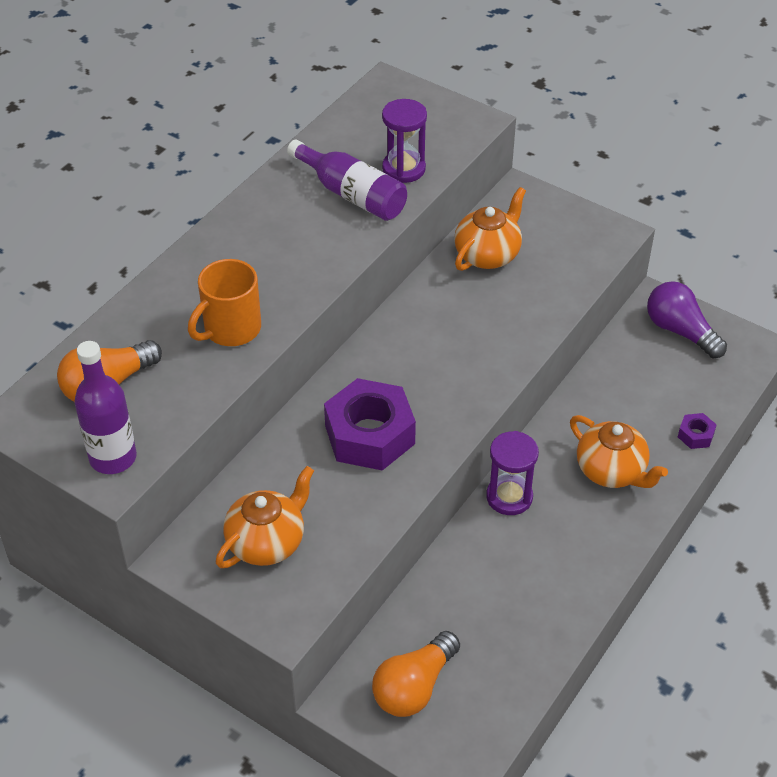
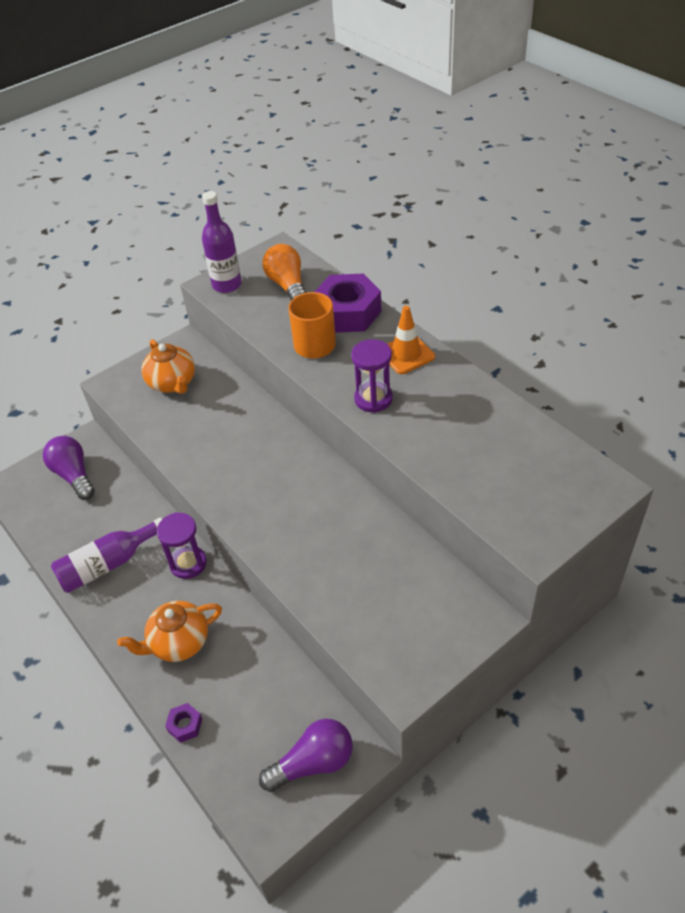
camera: 110 degrees right, 0 degrees up
(232, 243) = (406, 354): none -> orange traffic cone
(352, 194) = (444, 432): purple bottle -> purple bottle (108, 564)
(369, 435) = (234, 447): purple nut -> purple nut (348, 312)
(403, 169) = (471, 474): purple hourglass -> purple hourglass (373, 399)
(414, 687) = (74, 475): orange light bulb -> purple light bulb
(488, 254) = (402, 567): orange teapot -> none

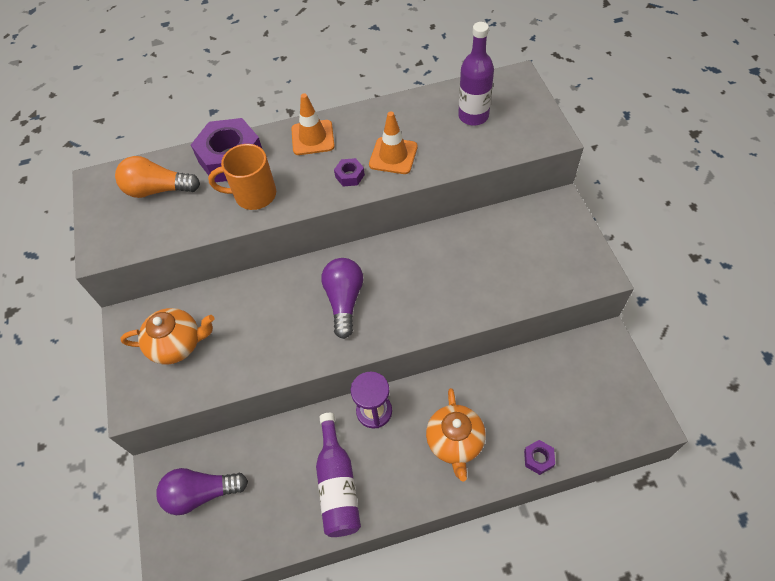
camera: 65 degrees left, 10 degrees up
(227, 285) = (114, 237): purple bottle -> purple bottle (473, 116)
(313, 763) = (603, 373): purple light bulb -> purple light bulb (344, 301)
(373, 399) = (349, 176): purple hourglass -> purple nut
(419, 421) = (393, 156): none -> orange traffic cone

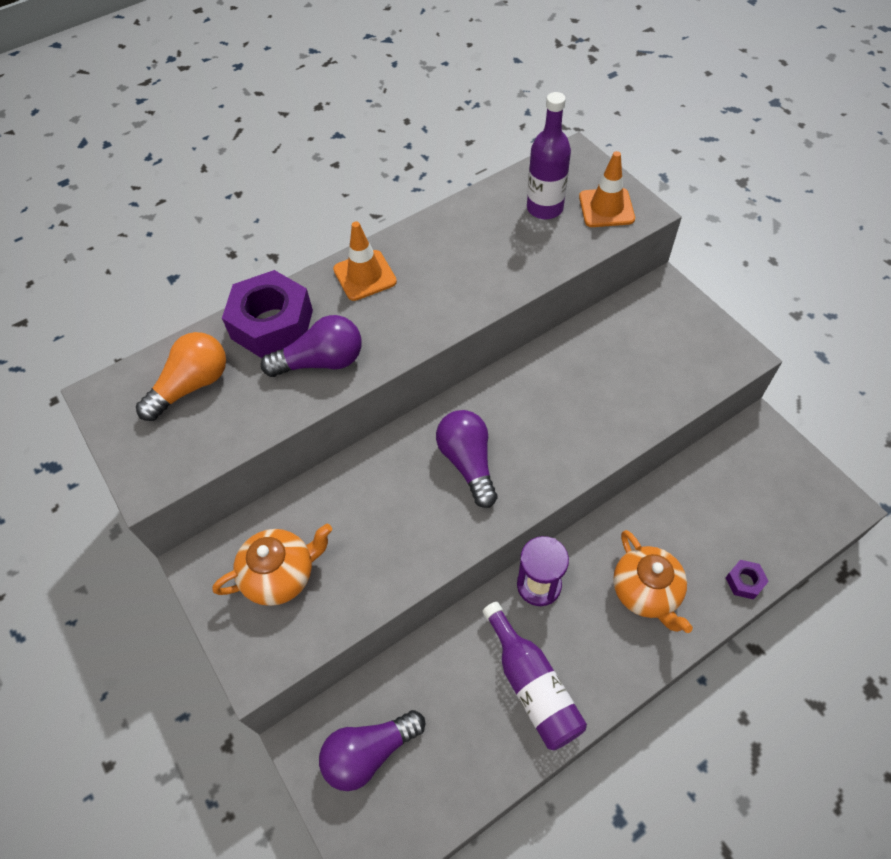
camera: 20 degrees left, 0 degrees up
(158, 190) = (192, 385): orange light bulb -> orange light bulb turned 150 degrees clockwise
(253, 195) = (321, 362): orange mug -> purple light bulb
(349, 176) = (431, 310): purple nut -> none
(393, 156) = (472, 275): orange traffic cone -> orange traffic cone (606, 208)

